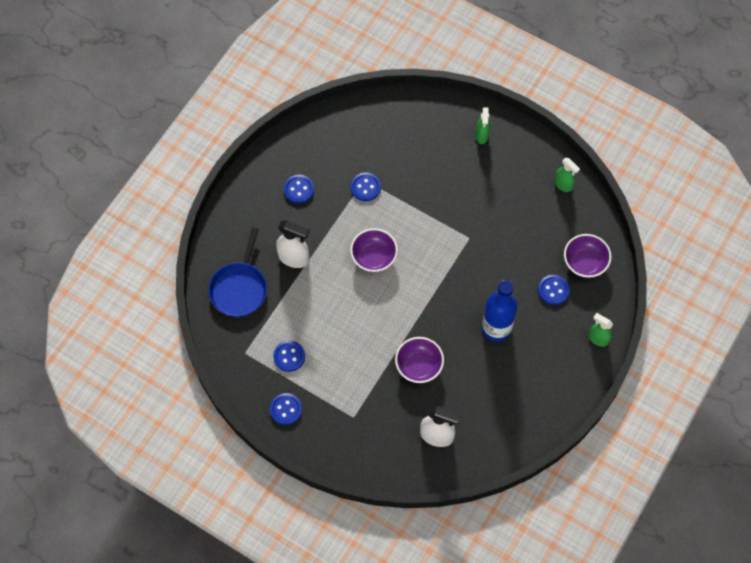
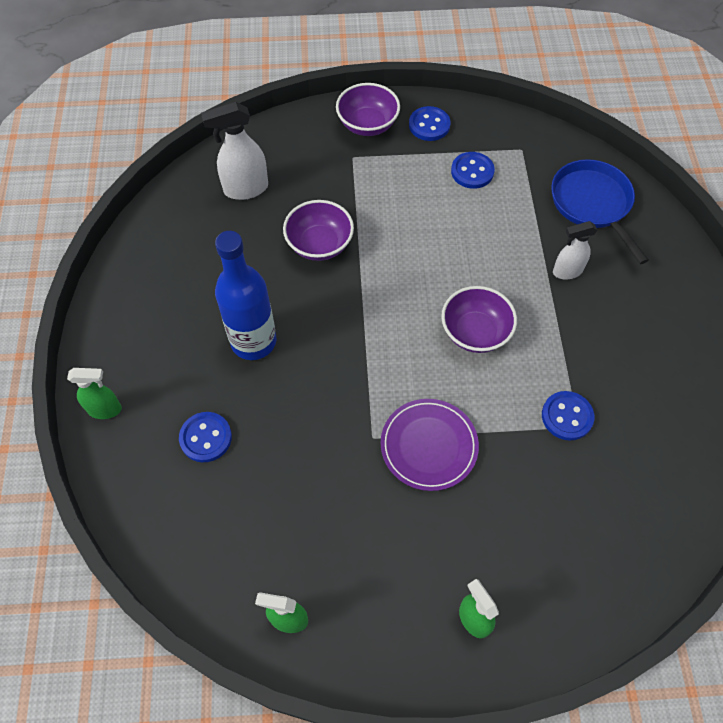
camera: 145 degrees right, 5 degrees down
(294, 258) = (567, 271): white spray bottle -> white spray bottle, size x0.65
(299, 189) = (645, 357): blue button -> none
(444, 216) = (429, 446): none -> purple plate
(585, 262) = (181, 508): purple bowl -> purple bowl (367, 124)

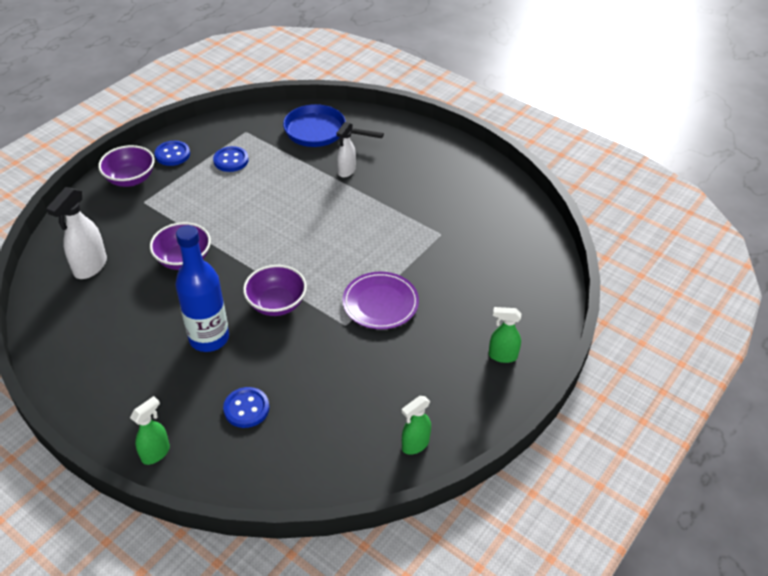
camera: 50 degrees left, 15 degrees down
(475, 332) = (335, 233): purple bowl -> purple bowl (276, 304)
(567, 416) = (430, 234): blue button -> none

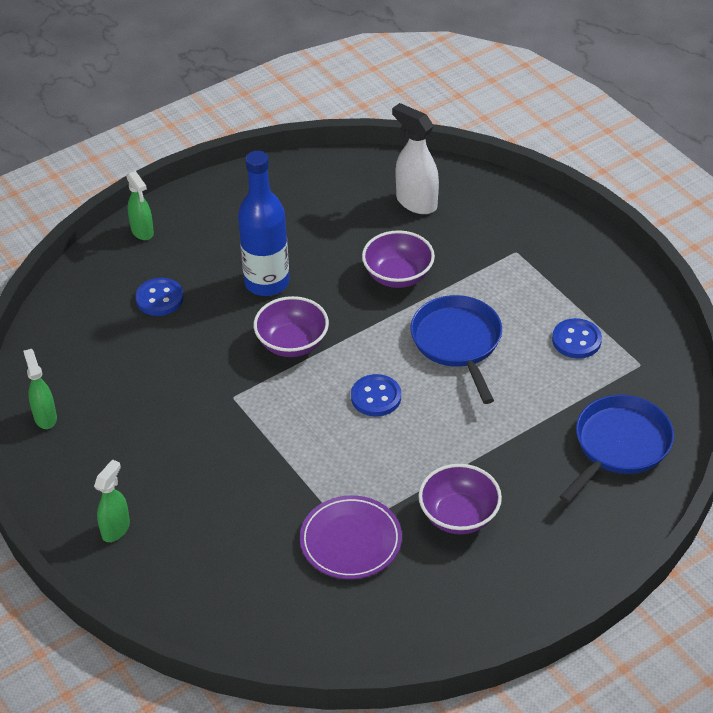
camera: 110 degrees right, 0 degrees up
(130, 179) = (564, 244): purple bowl -> purple bowl (459, 516)
(172, 154) = (606, 285): blue button -> blue button (376, 397)
(249, 214) = (458, 342): none -> blue pan
(346, 171) = (515, 457): white spray bottle -> none
(380, 303) = (251, 436): purple plate -> purple plate (351, 541)

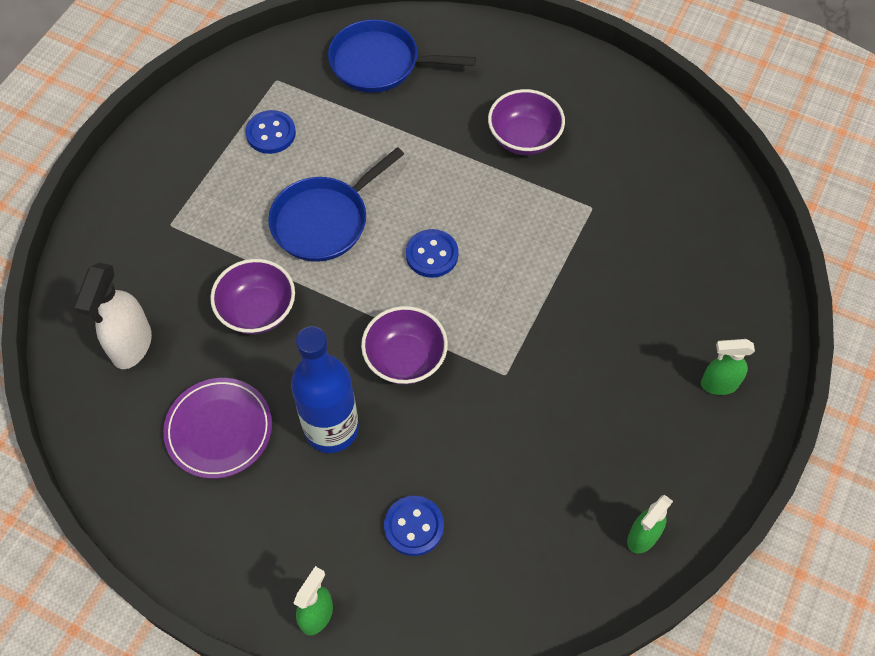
camera: 120 degrees left, 15 degrees up
(351, 541) = (601, 199): purple plate -> purple plate (219, 430)

